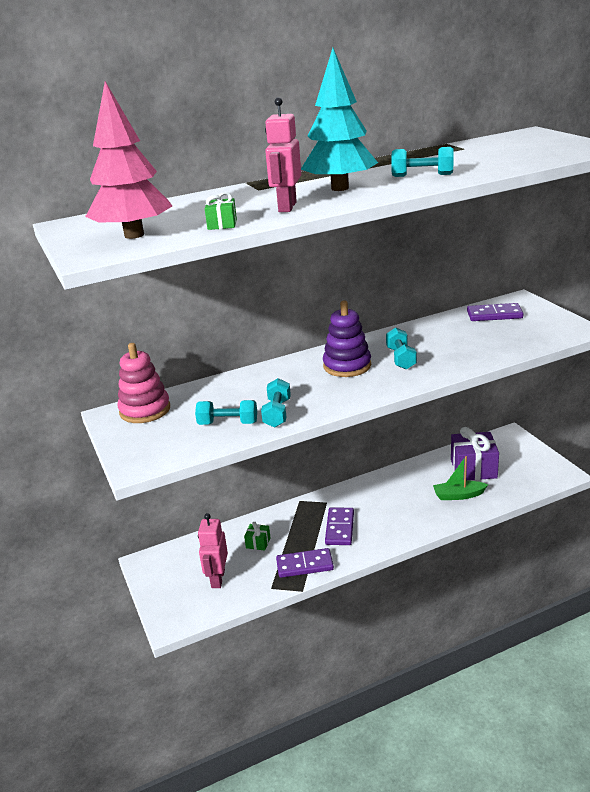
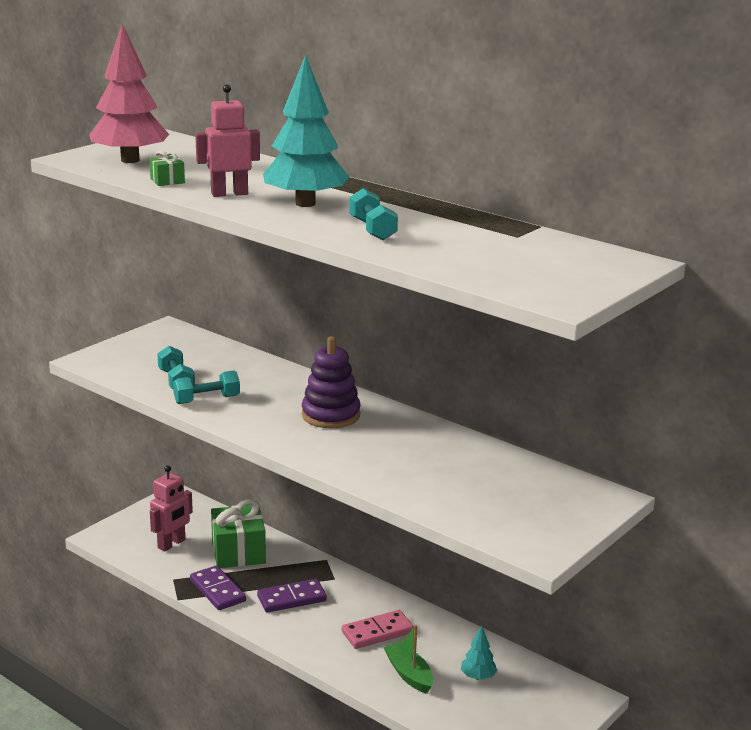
camera: 60 degrees right, 5 degrees down
(145, 410) = (182, 340): pink stacking toy -> none
(217, 579) = (172, 544): pink robot -> pink robot turned 150 degrees clockwise
(258, 543) = (238, 552): green gift -> green gift, size x2.15
(401, 358) = (369, 442): turquoise dumbbell -> none
(404, 497) = (377, 632): none -> pink domino
(473, 468) = (478, 677): purple gift -> turquoise tree
(494, 315) = (540, 484): purple domino -> none

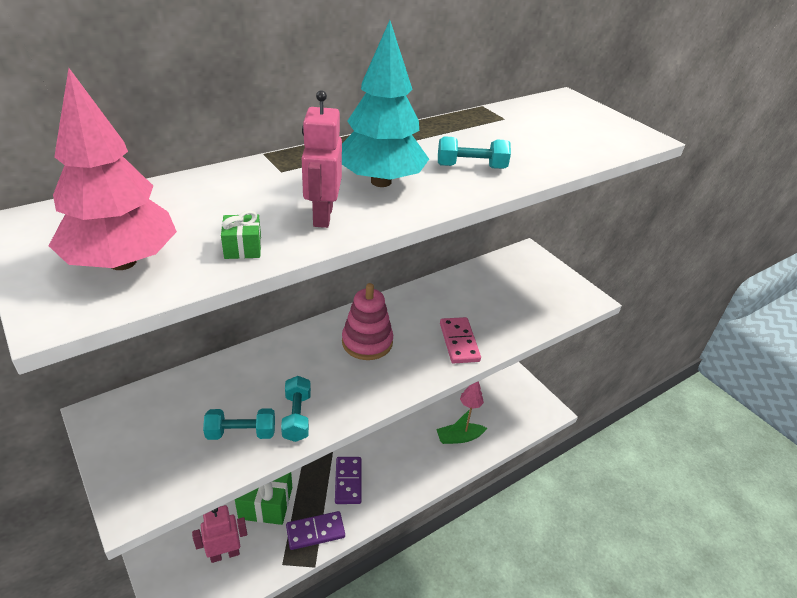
camera: 75 degrees left, 15 degrees up
(172, 544) = (225, 554): pink robot -> pink robot turned 75 degrees counterclockwise
(331, 415) = (367, 342): purple stacking toy -> pink stacking toy
(377, 632) = (408, 441): pink domino -> pink domino (459, 342)
(478, 677) = (470, 404): turquoise tree -> pink tree

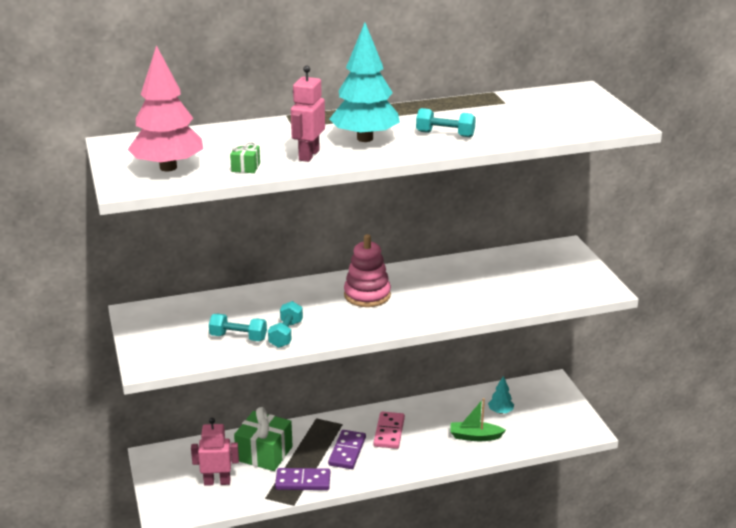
camera: 20 degrees right, 10 degrees down
(459, 342) = (452, 305): pink domino -> pink domino (389, 432)
(470, 404) = (500, 411): pink tree -> turquoise tree

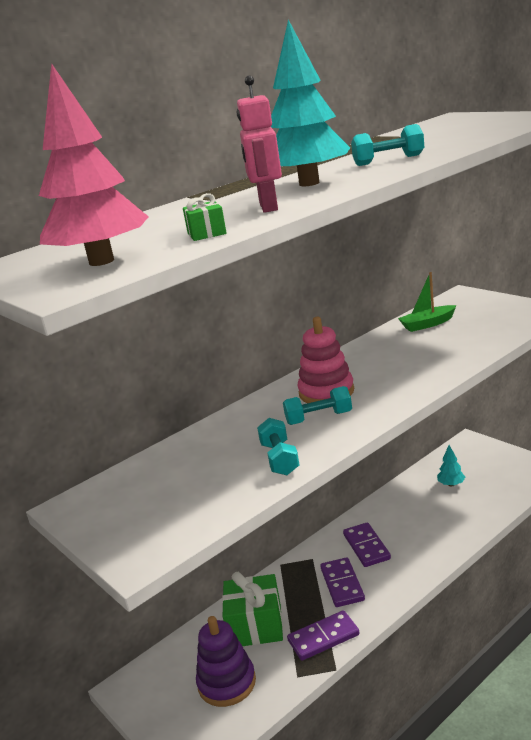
camera: 20 degrees left, 5 degrees down
(217, 482) = (227, 683): pink robot -> purple stacking toy
(238, 337) = (227, 483): turquoise dumbbell -> turquoise dumbbell (319, 418)
(389, 432) = (366, 547): pink domino -> purple domino
(475, 436) = (451, 516): green boat -> green boat (427, 324)

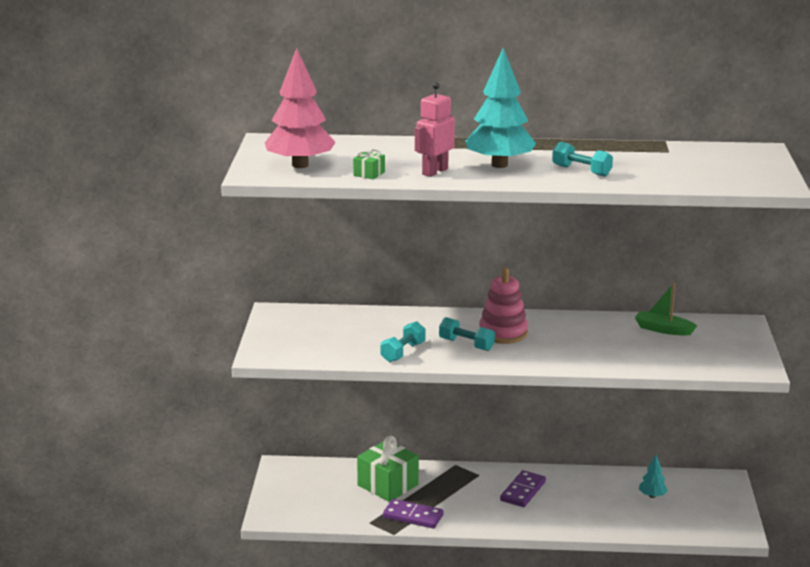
camera: 40 degrees right, 0 degrees up
(227, 683) = (330, 499): purple stacking toy -> none
(342, 584) = (470, 499): purple domino -> none

